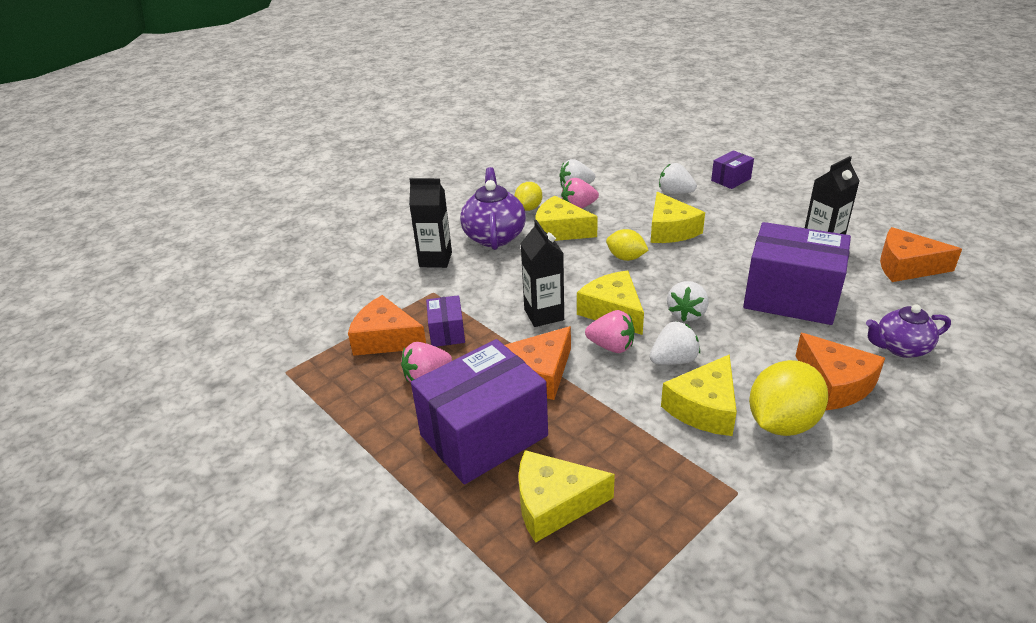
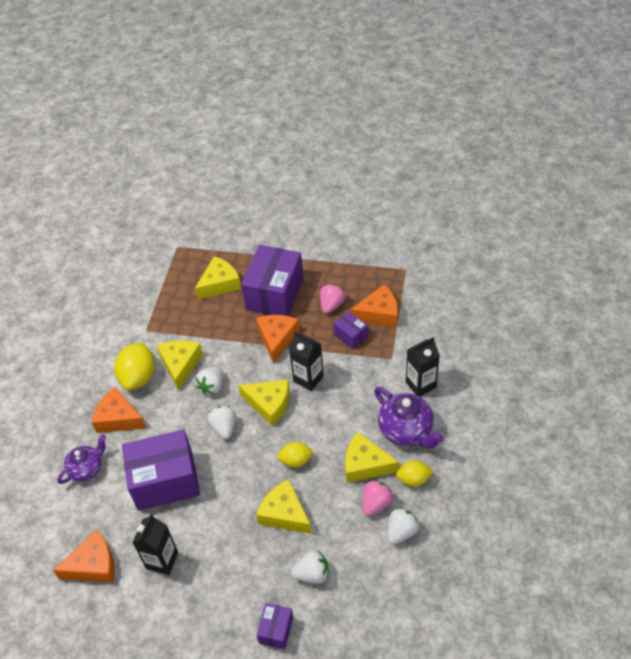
camera: 145 degrees right, 15 degrees up
(529, 208) = (413, 479): yellow lemon -> yellow lemon turned 75 degrees counterclockwise
(560, 230) = (365, 464): yellow cheese -> yellow cheese turned 150 degrees counterclockwise
(611, 346) = (252, 377): pink strawberry -> none

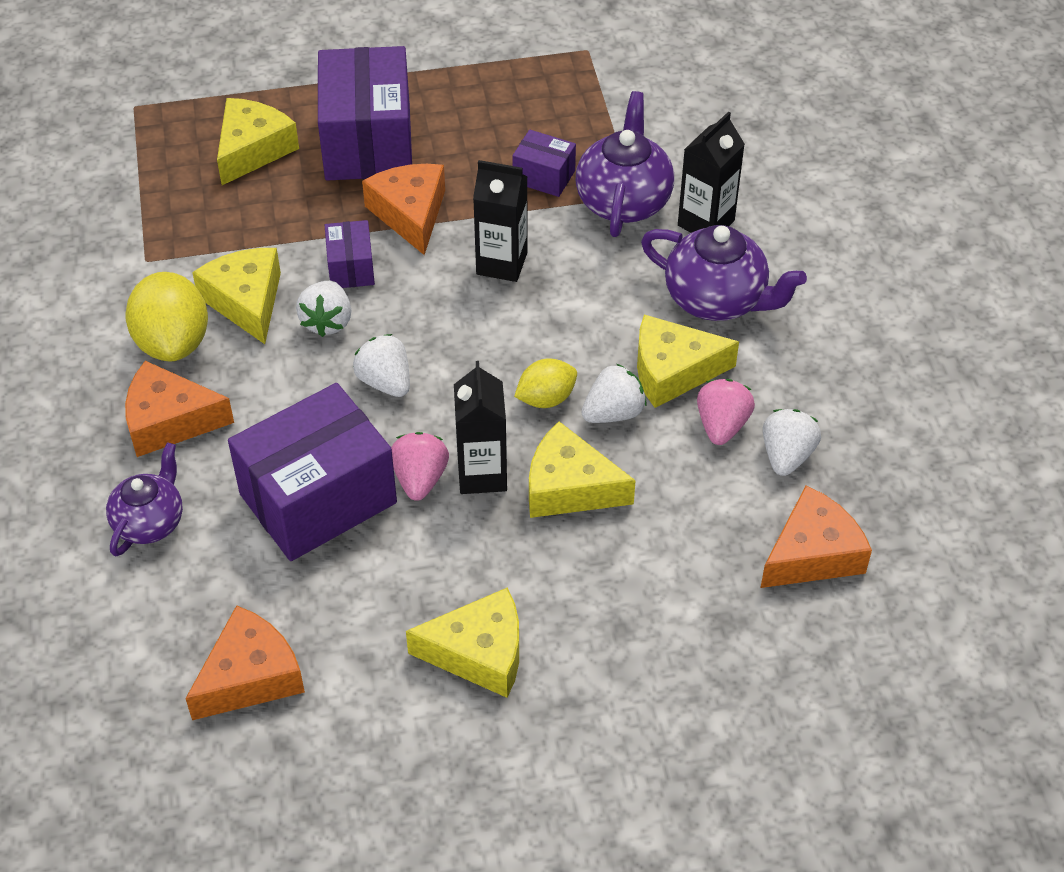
camera: 25 degrees left, 0 degrees up
(162, 560) = (380, 628): black carton -> black carton (482, 474)
(269, 404) = (451, 322): yellow cheese -> yellow cheese (479, 653)
(276, 630) = (648, 671): purple box -> purple box (351, 268)
(312, 574) = (667, 565): white strawberry -> white strawberry (613, 413)
(331, 305) = (483, 136): pink strawberry -> pink strawberry (420, 479)
(379, 313) = (576, 130): orange cheese -> orange cheese (812, 554)
(384, 360) = (623, 201): none -> purple teapot
(413, 479) = (767, 370): yellow lemon -> none

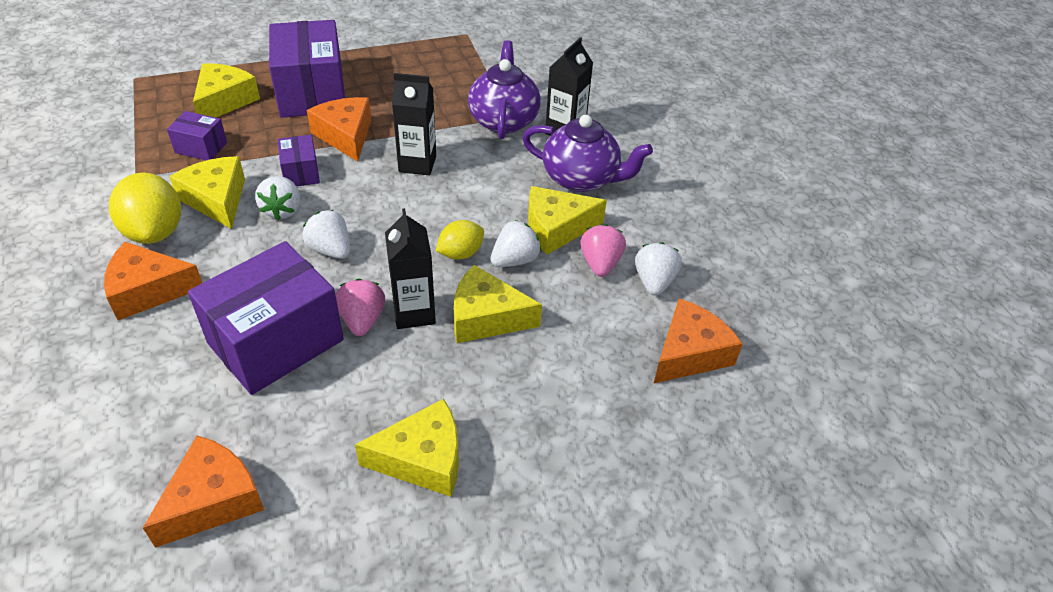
camera: 10 degrees left, 5 degrees down
(150, 522) = (125, 372): purple teapot -> none
(544, 176) = (443, 108): purple box -> purple box (201, 148)

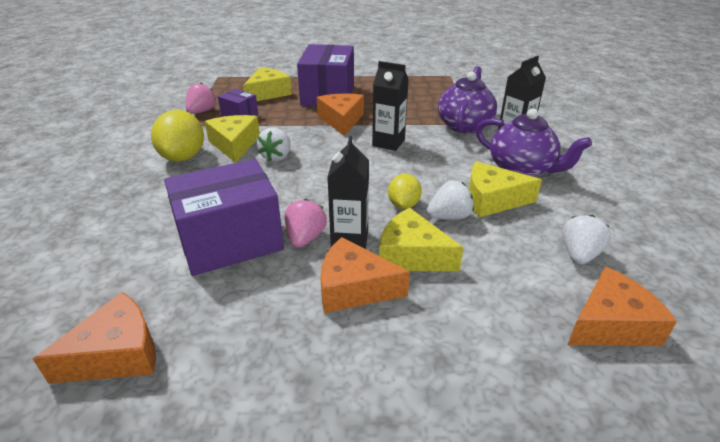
camera: 20 degrees right, 10 degrees down
(148, 290) = (158, 191): orange cheese -> orange cheese (354, 288)
(301, 173) = (300, 137): purple box -> none
(330, 250) = (301, 186): white strawberry -> none
(423, 459) = (313, 364): yellow cheese -> none
(460, 253) = (403, 205): yellow lemon -> yellow lemon turned 60 degrees counterclockwise
(600, 264) = (528, 232): pink strawberry -> pink strawberry (201, 112)

